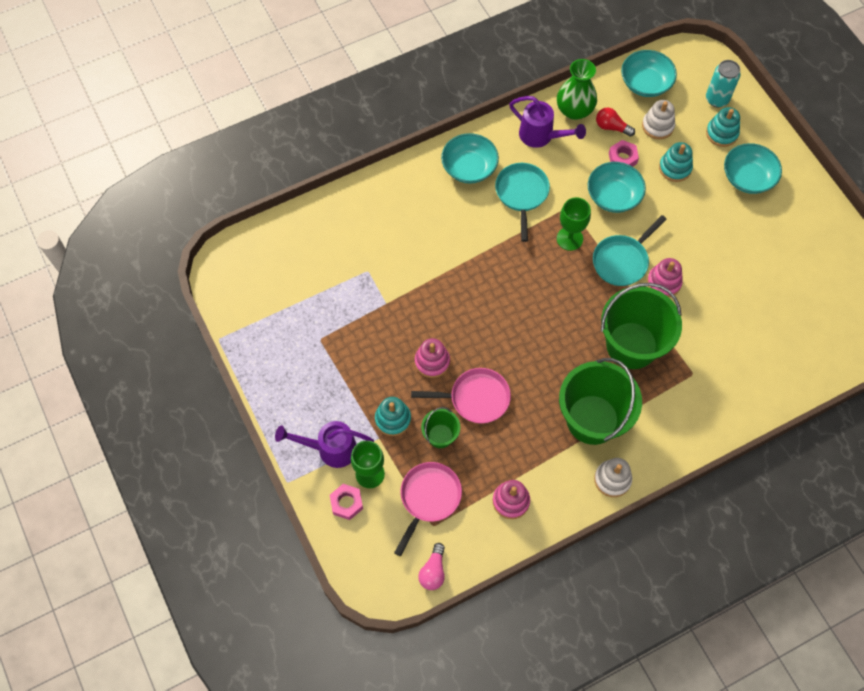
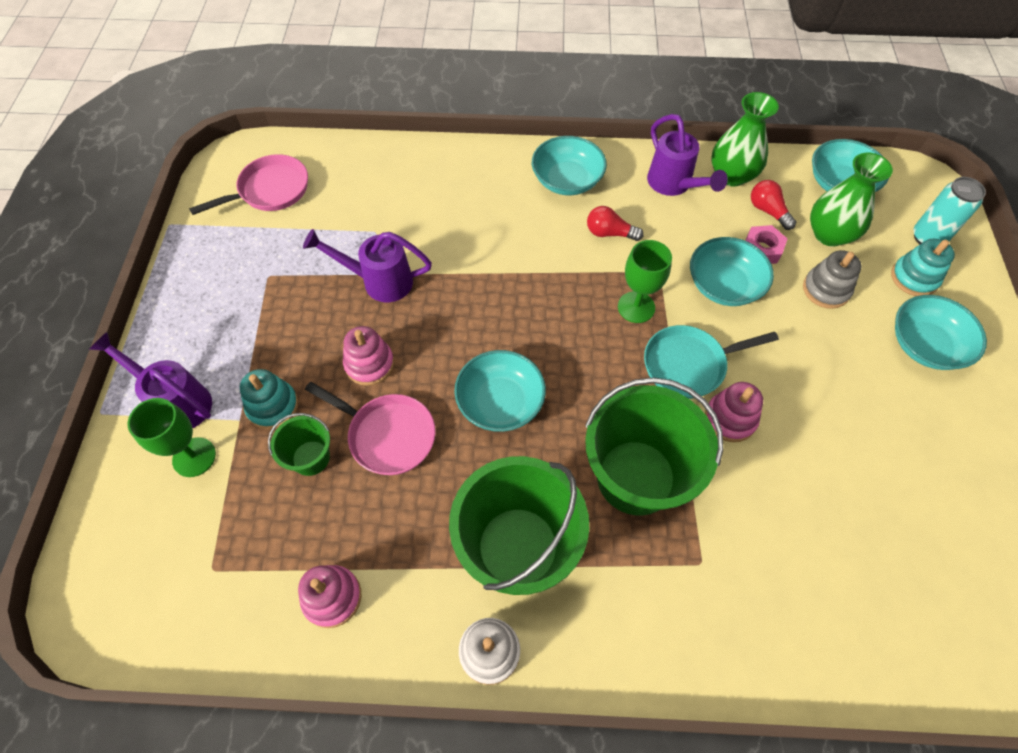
camera: 30 degrees right, 5 degrees down
(346, 503) = (139, 477): pink nut -> none
(396, 305) = (378, 281): none -> purple watering can
(428, 498) = (235, 529): pink pan -> pink pan (270, 190)
(433, 571) = (163, 634): pink light bulb -> none
(522, 194) = (609, 233): turquoise pan -> red light bulb
(528, 343) = (500, 402): none -> turquoise bowl
(657, 126) = (829, 234): white stacking toy -> green vase
(675, 168) = (826, 289): turquoise stacking toy -> grey stacking toy

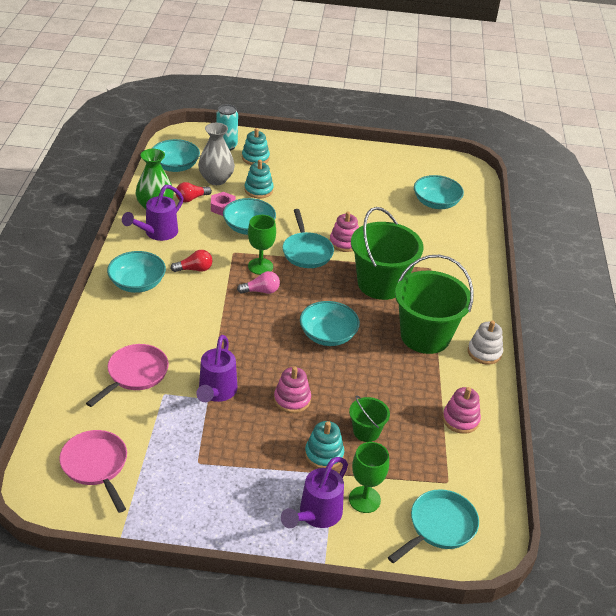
camera: 90 degrees left, 20 degrees down
(137, 554) = (439, 526): none -> turquoise pan
(387, 435) = (350, 391): pink pan -> pink pan (135, 374)
(581, 312) = (261, 291): none -> pink light bulb
(609, 233) = (194, 269): red light bulb -> red light bulb turned 120 degrees counterclockwise
(674, 185) = (157, 233): purple watering can -> purple watering can turned 150 degrees clockwise
(826, 289) = (258, 190): grey stacking toy -> turquoise stacking toy
(829, 234) = (216, 179): green vase -> grey vase
(925, 345) = (302, 166): turquoise bowl -> turquoise bowl (436, 203)

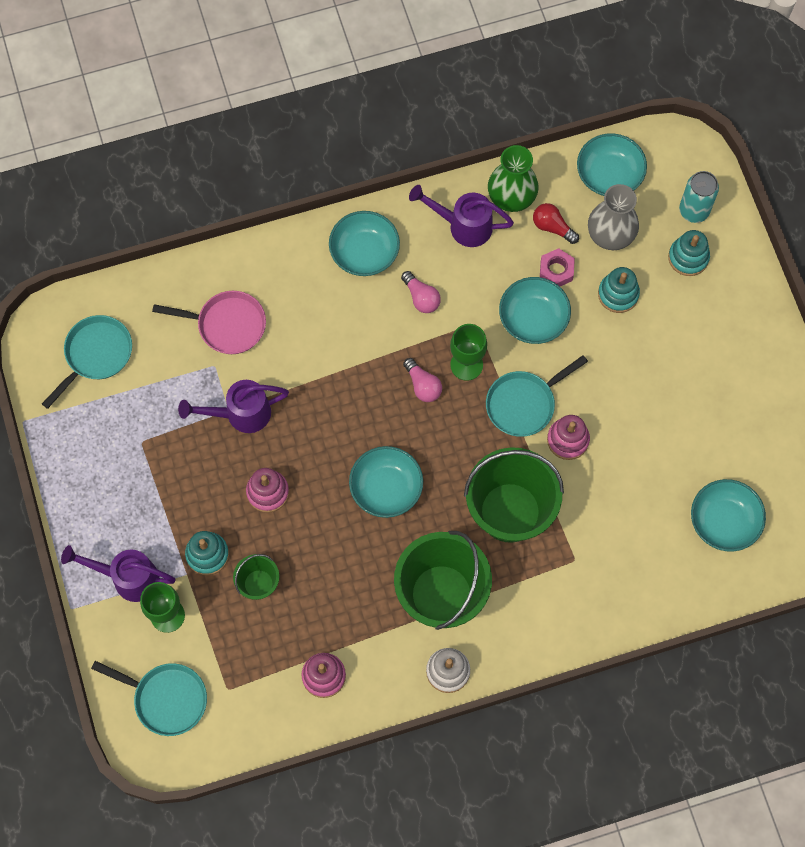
camera: 70 degrees right, 30 degrees up
(96, 466) = (96, 355): pink pan -> turquoise pan
(194, 269) = (421, 297): red light bulb -> pink light bulb

